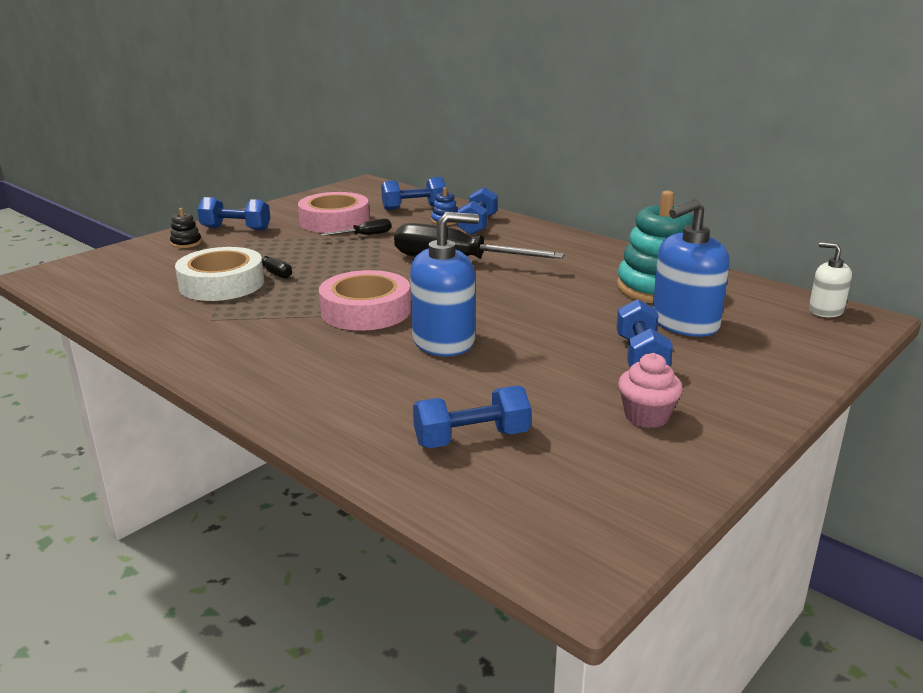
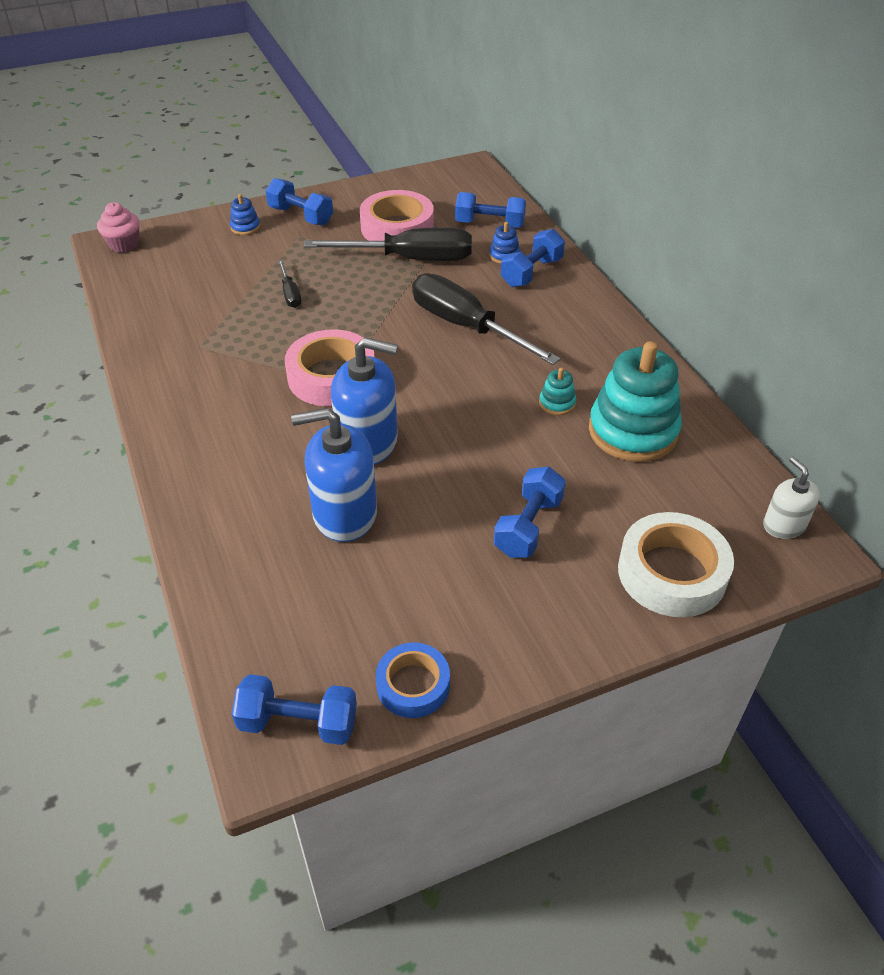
camera: 25 degrees right, 20 degrees up
(186, 243) = (245, 227): black stacking toy -> blue stacking toy
(222, 284) = (238, 299): white tape -> white tape (672, 573)
(365, 235) = (410, 259): black screwdriver -> black screwdriver, size x2.19
(471, 438) = (299, 576): blue dumbbell -> blue dumbbell (298, 723)
(580, 286) = (557, 403): none -> turquoise stacking toy
(646, 416) = (465, 607): pink cupcake -> pink cupcake (124, 245)
(661, 478) = (413, 685): none -> blue tape
(684, 323) = (613, 494): blue soap dispenser -> blue soap dispenser (344, 514)

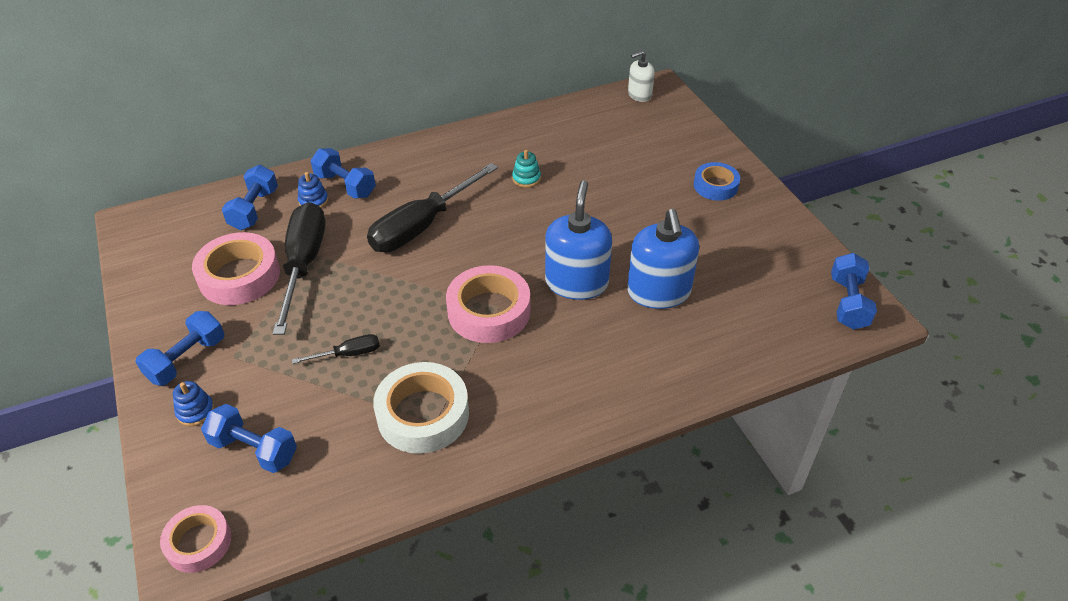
camera: 90 degrees left, 0 degrees up
(124, 245) = (198, 542): pink cupcake -> pink tape
(413, 685) = (802, 250): blue tape -> blue tape (715, 186)
(528, 526) = (657, 197): blue dumbbell -> blue dumbbell (254, 449)
(633, 431) = (557, 145): turquoise stacking toy -> none
(672, 573) = (686, 140): white tape -> white tape (423, 414)

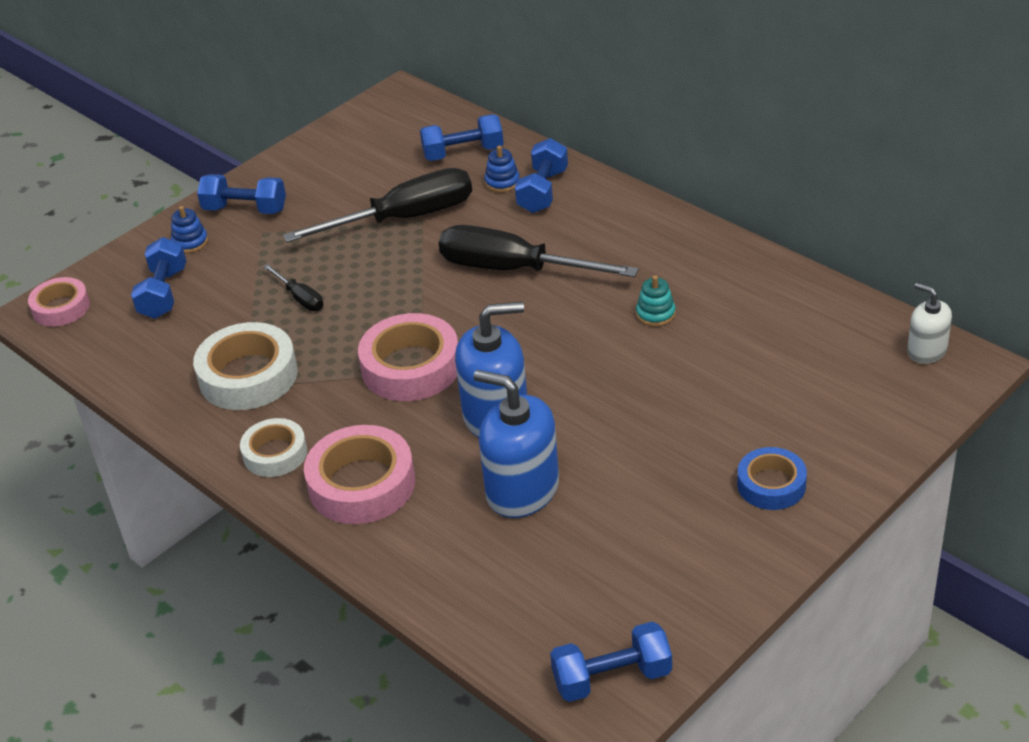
camera: 70 degrees right, 5 degrees down
(239, 276) = (364, 188): pink tape -> pink tape (362, 484)
(534, 420) = (275, 453): none -> white tape
(659, 292) = (522, 490): blue soap dispenser -> blue soap dispenser turned 60 degrees clockwise

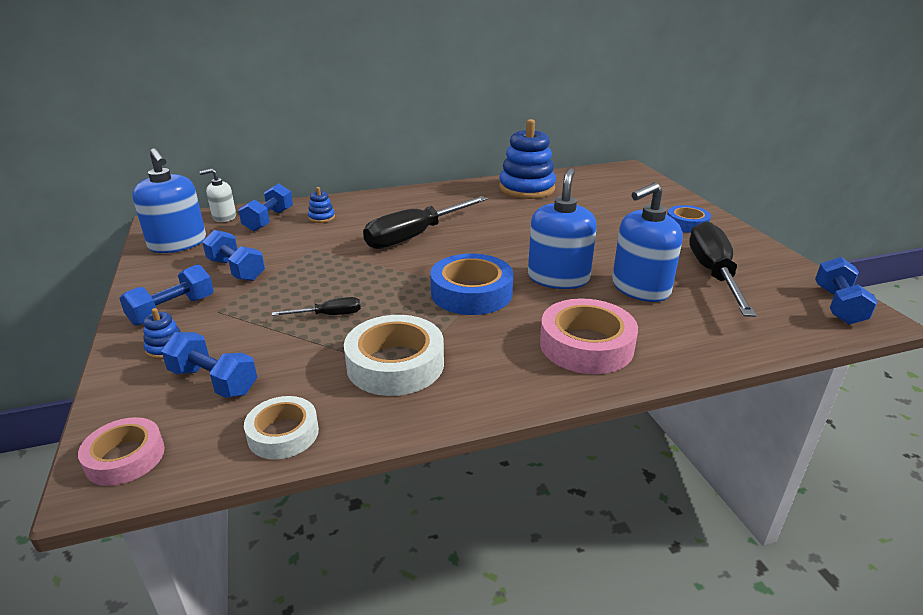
camera: 65 degrees left, 10 degrees down
(275, 453) = (512, 376): white tape -> white tape (283, 434)
(362, 133) = (178, 243): none -> blue soap dispenser
(404, 218) = (302, 254): black screwdriver -> black screwdriver (713, 274)
(411, 367) = (471, 293): pink tape -> blue tape
(543, 191) = (351, 210): blue dumbbell -> blue dumbbell (236, 270)
(655, 314) = (512, 213): turquoise stacking toy -> none
(757, 294) = (526, 189): none -> blue stacking toy
(926, 351) = (611, 171): white soap dispenser -> white soap dispenser (224, 217)

